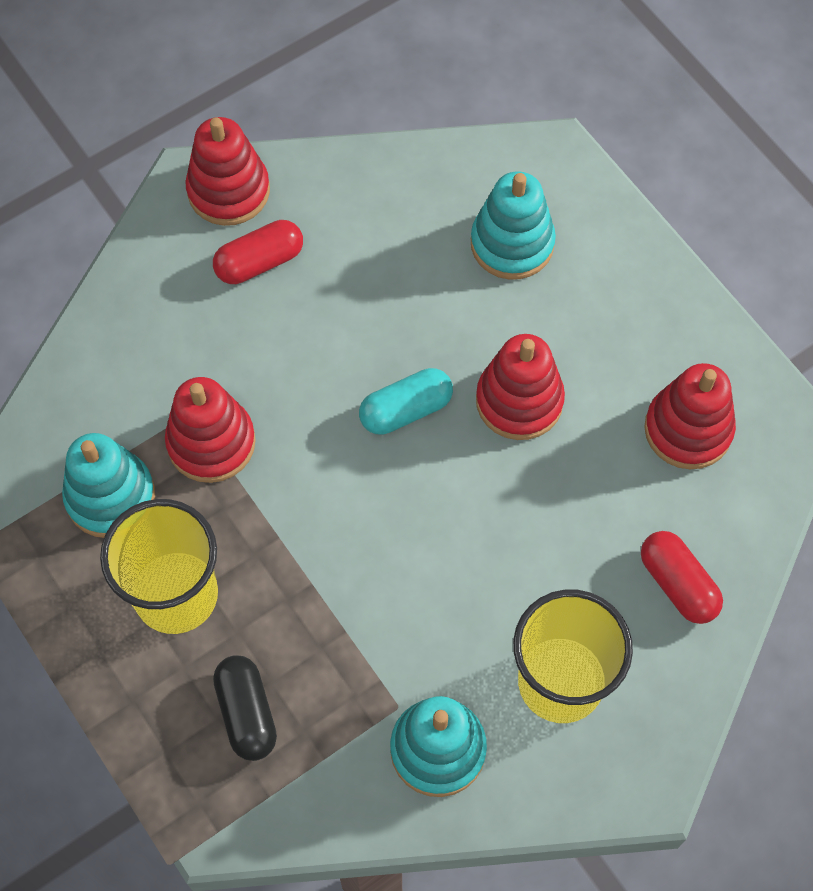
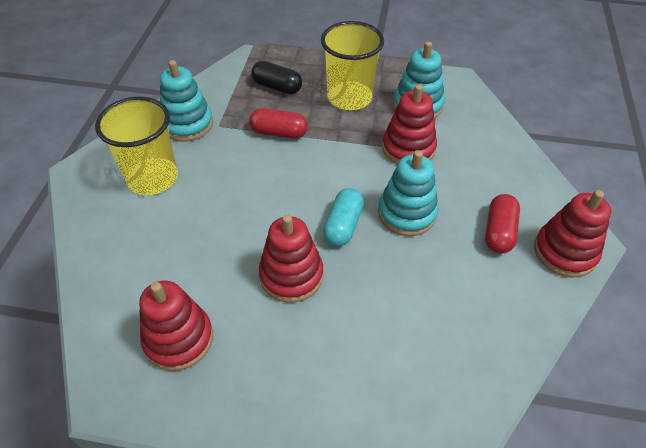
camera: 135 degrees right, 15 degrees down
(512, 243) = (393, 361): turquoise stacking toy -> turquoise stacking toy (407, 213)
(678, 584) = (123, 256): red capsule -> red capsule (279, 133)

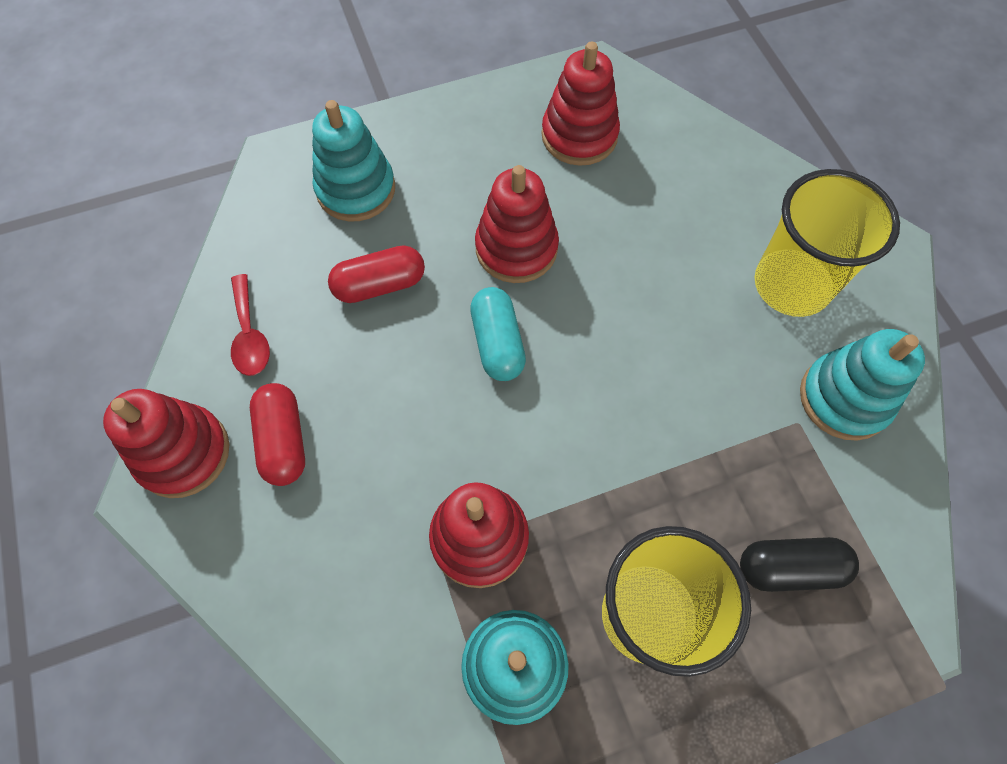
camera: 150 degrees right, 15 degrees up
(279, 133) = (699, 458): red capsule -> red capsule (380, 285)
(407, 213) = (423, 406): turquoise stacking toy -> turquoise stacking toy (356, 189)
(505, 304) = (250, 335): none -> red spoon

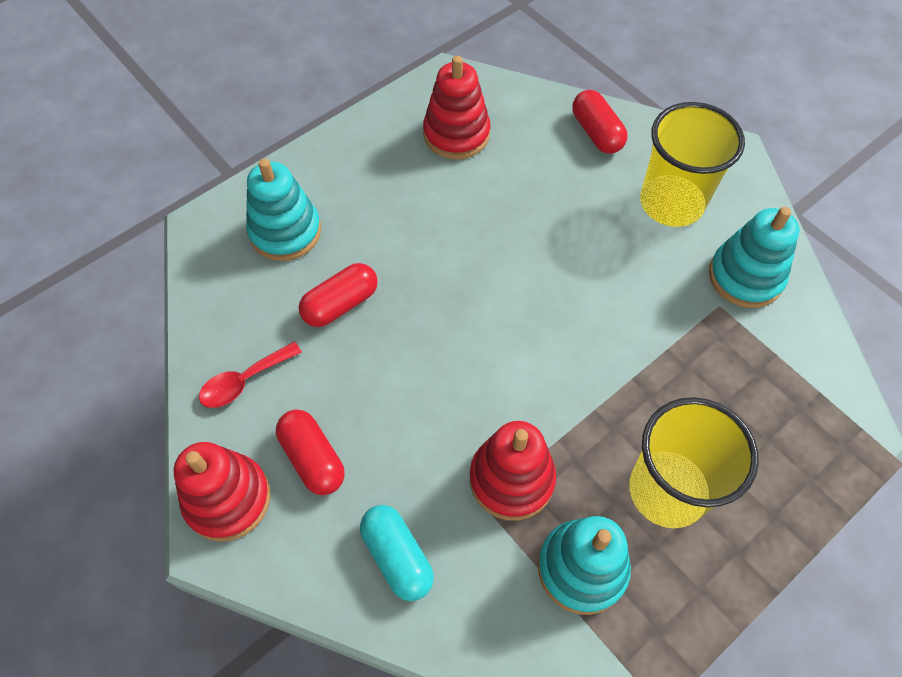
camera: 20 degrees left, 5 degrees down
(250, 335) = (244, 381): red spoon -> red spoon turned 90 degrees clockwise
(497, 343) = (460, 320): turquoise capsule -> turquoise capsule (397, 557)
(516, 248) = (443, 240): red stacking toy -> none
(737, 178) = (596, 133): none -> red capsule
(789, 568) = (758, 417): black capsule -> none

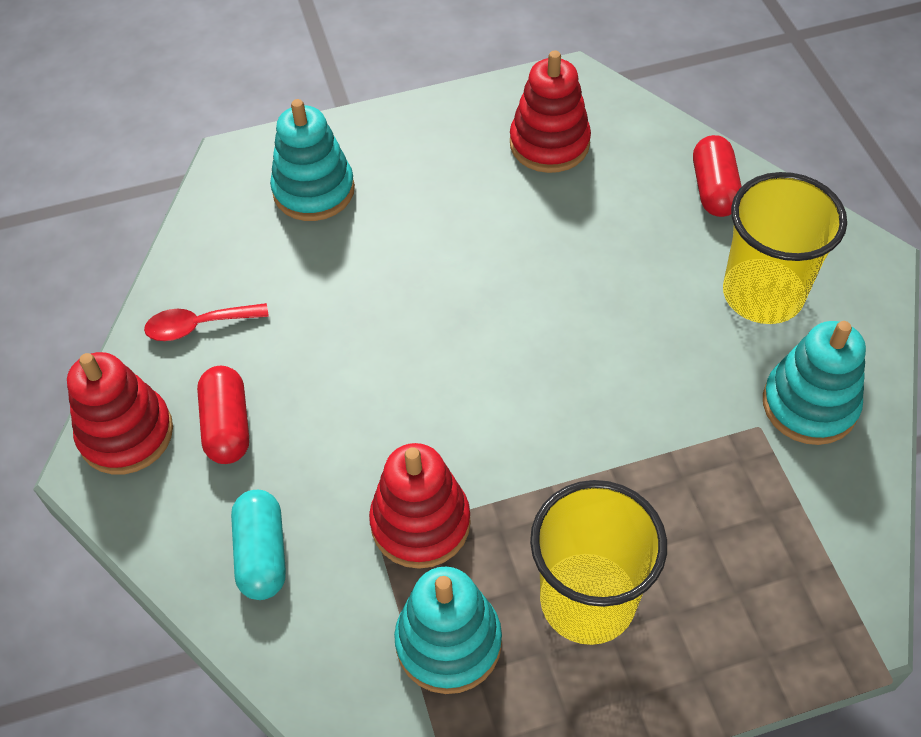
camera: 25 degrees right, 5 degrees down
(340, 304) = (333, 282): red capsule -> none

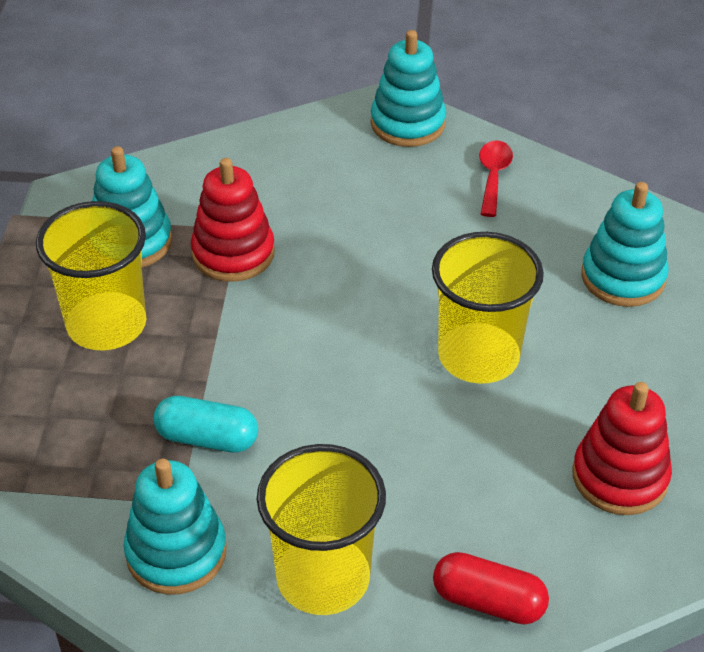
camera: 110 degrees right, 10 degrees down
(126, 434) = (408, 123): red stacking toy -> turquoise stacking toy
(227, 426) = (384, 173): red capsule -> none
(262, 554) = (263, 169): turquoise capsule -> turquoise capsule (207, 438)
(466, 265) = (478, 356): none -> yellow cup

